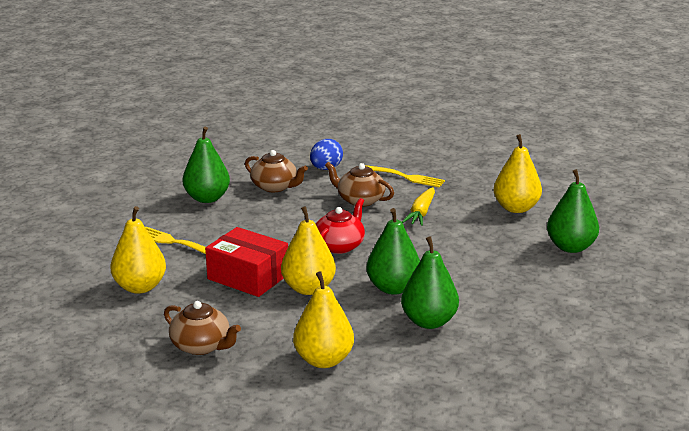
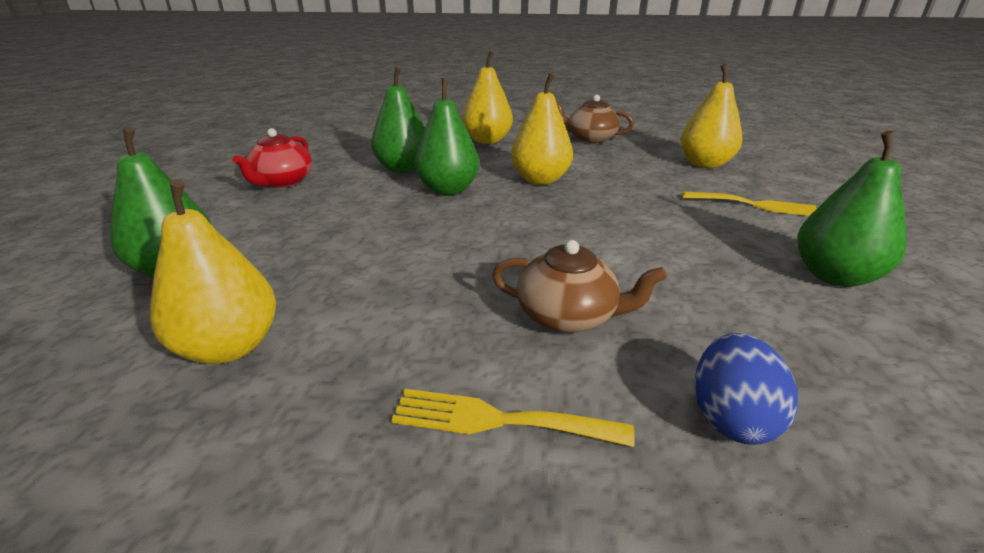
camera: 165 degrees right, 5 degrees up
(248, 277) = (614, 182): red box -> none
(275, 187) = (764, 325): brown teapot -> none
(339, 246) = (541, 226): red teapot -> red teapot (282, 182)
(421, 213) = (436, 302): yellow carrot -> none

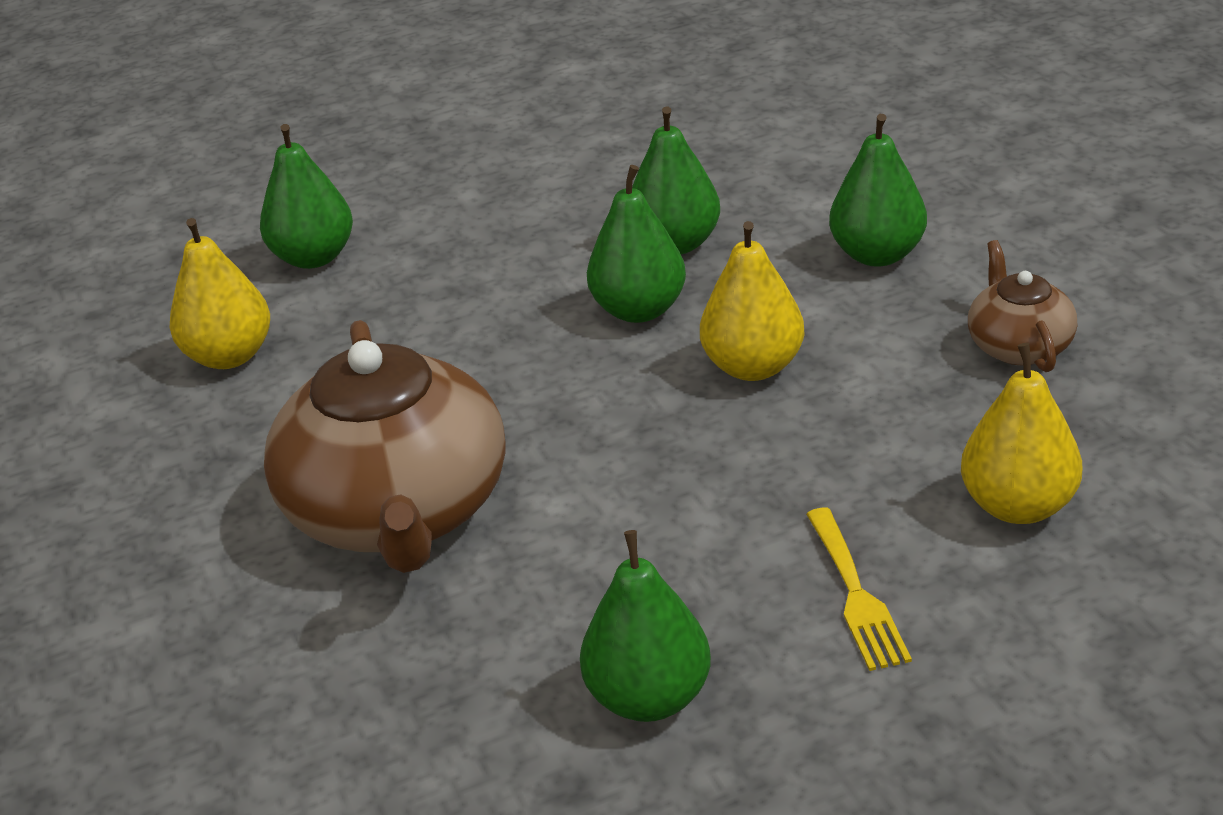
camera: 65 degrees right, 5 degrees up
(282, 182) = (544, 189): red teapot -> none
(487, 141) = (877, 255): yellow pear -> green pear
(498, 420) = (227, 525): yellow fork -> none
(568, 316) = (399, 512): brown teapot -> brown teapot, size x2.08
(731, 417) = (304, 648): blue egg -> none

